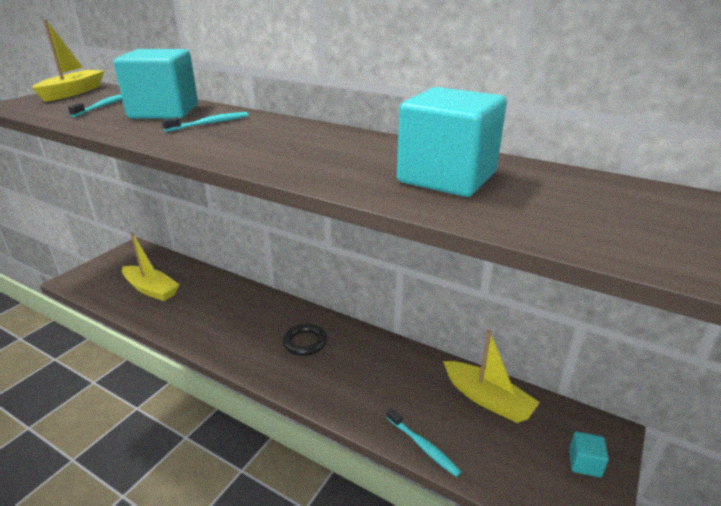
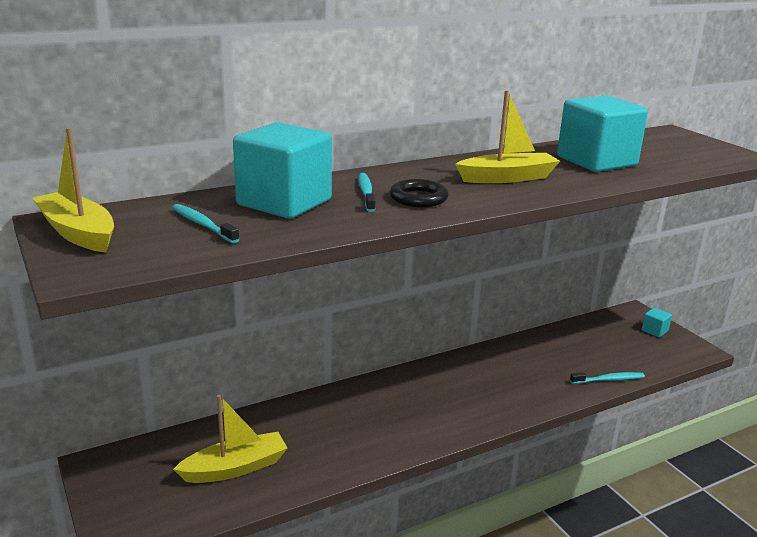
camera: 60 degrees left, 5 degrees down
(305, 342) = (445, 391): black ring -> black ring (418, 198)
(487, 399) = (579, 337): yellow boat -> yellow boat (507, 178)

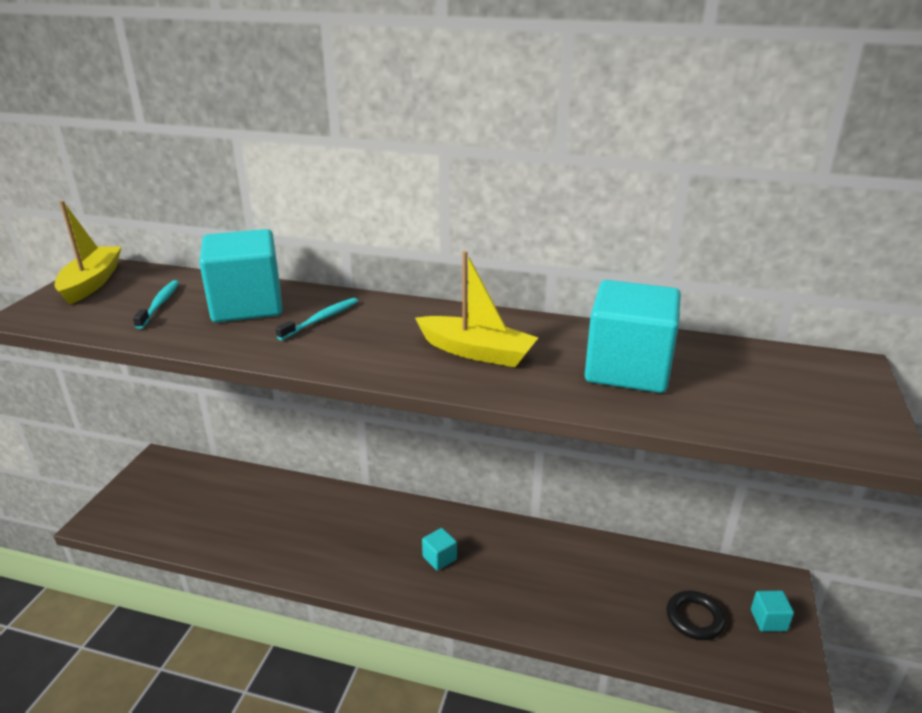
camera: 45 degrees right, 5 degrees up
(235, 468) = (214, 514): yellow boat -> none
(418, 198) = (346, 342): black ring -> black ring (695, 618)
(455, 396) = (439, 558): none -> turquoise cube
(609, 380) = (614, 639): turquoise toothbrush -> none

